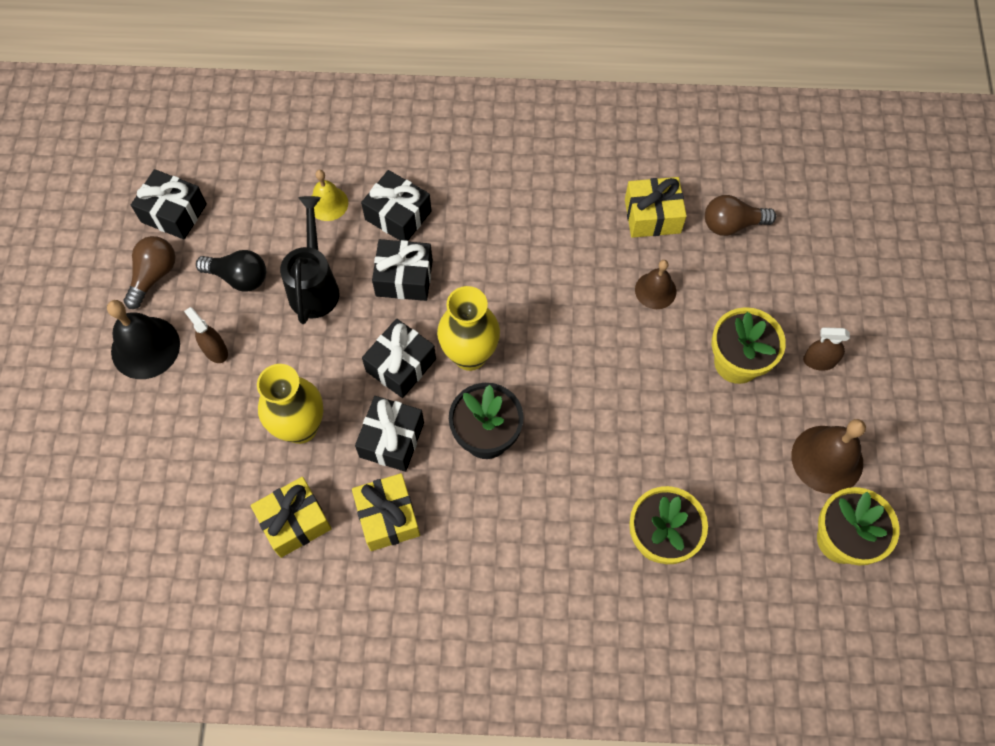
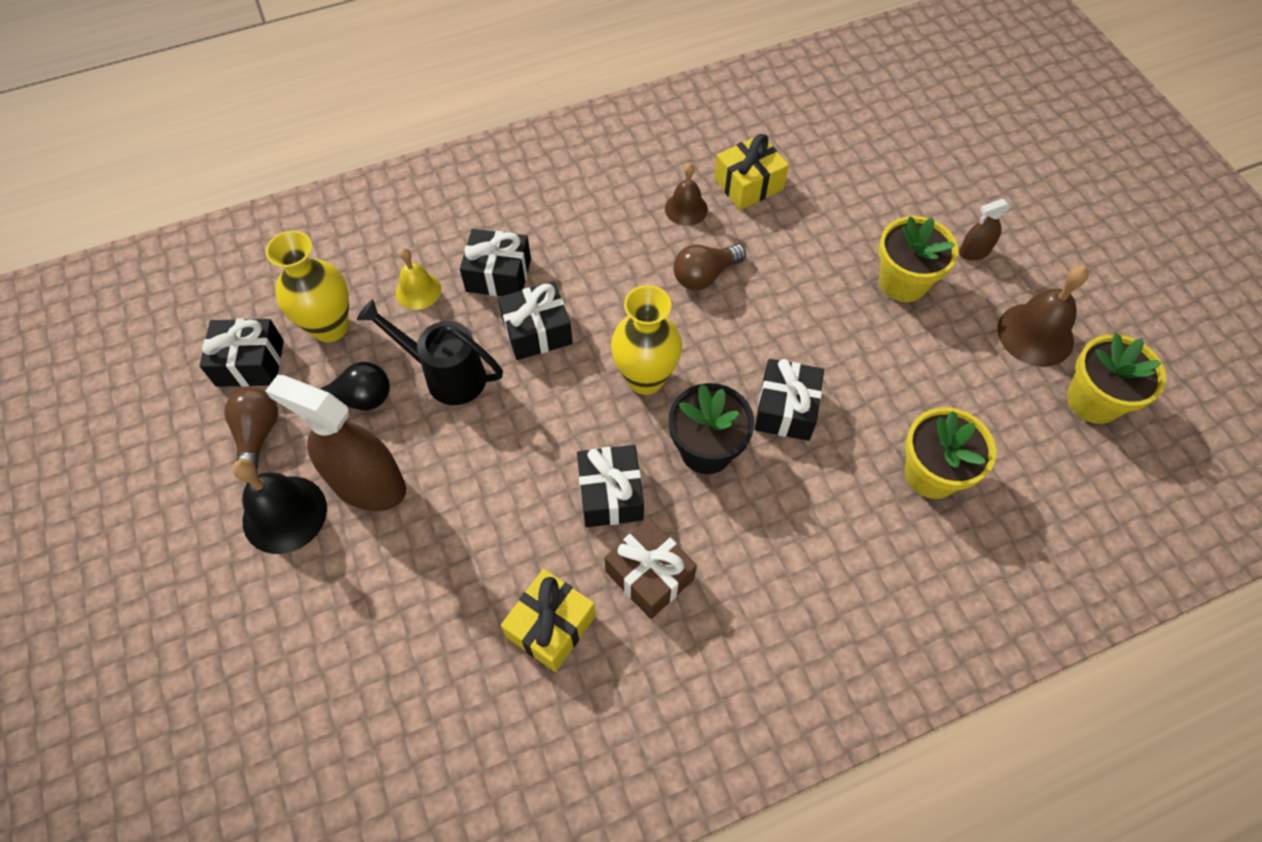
camera: 25 degrees left, 5 degrees down
(215, 350) = (368, 484): brown spray bottle -> brown spray bottle, size x2.12
(300, 427) = (505, 524): yellow vase -> yellow vase (330, 327)
(315, 285) = (445, 375): black watering can -> black watering can turned 45 degrees counterclockwise
(388, 517) = (649, 575): yellow gift -> brown gift
(401, 365) = (580, 417): black gift -> black gift (786, 409)
(655, 290) = (790, 248): brown bell -> brown bell (686, 209)
(732, 224) = (825, 165): brown light bulb -> brown light bulb (704, 275)

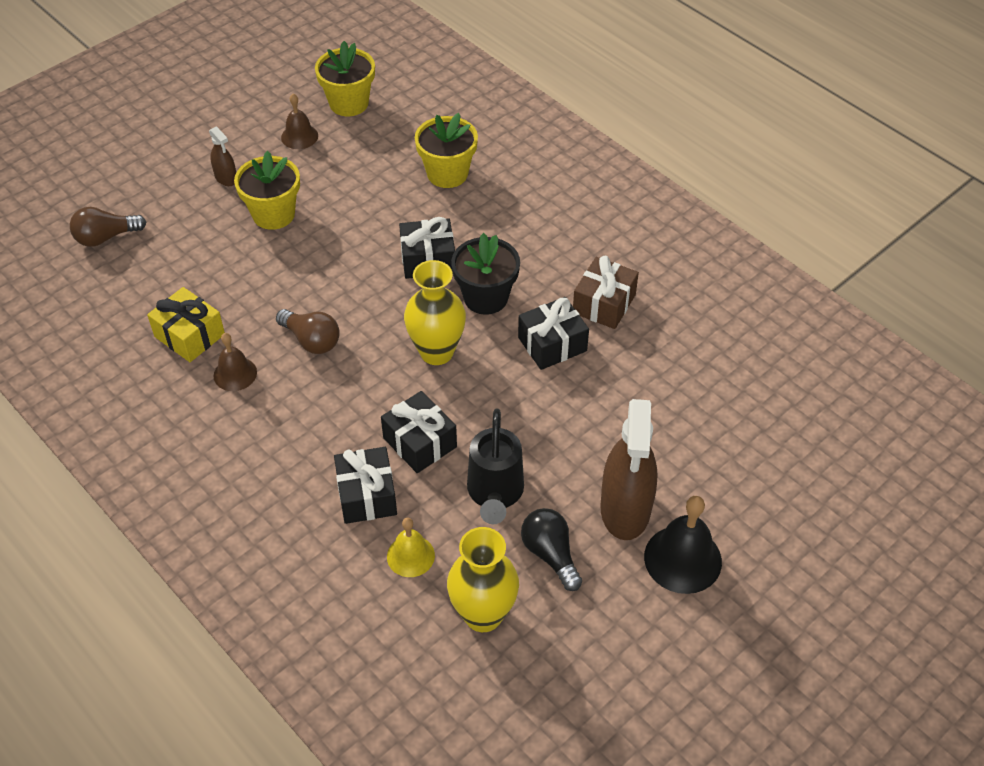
camera: 110 degrees left, 10 degrees down
(250, 363) = (553, 667): black gift -> none
(258, 435) = (623, 619): brown light bulb -> brown light bulb (106, 237)
(551, 626) = (672, 347): yellow gift -> none
(1035, 334) = (299, 136): brown bell -> brown bell, size x0.62

